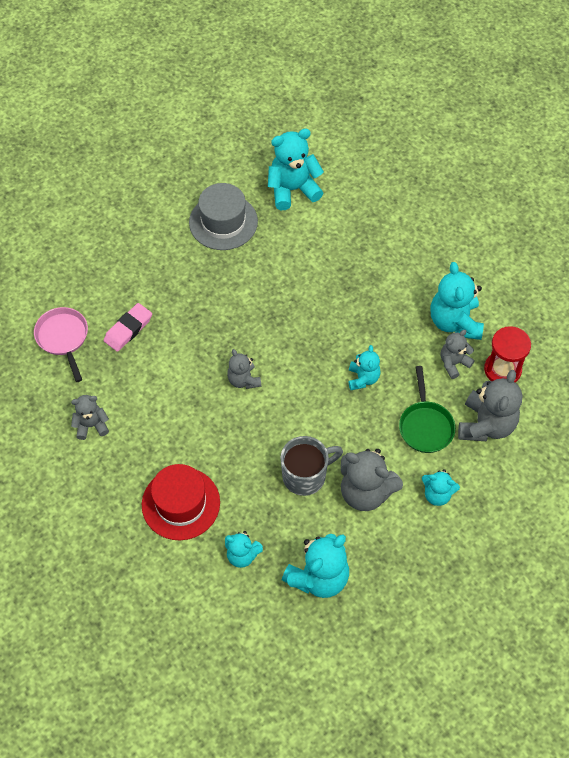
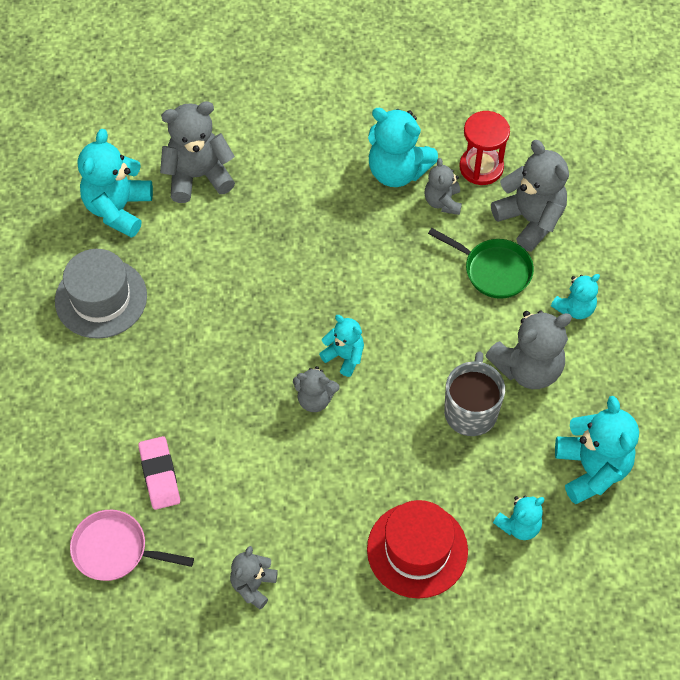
camera: 55 degrees left, 0 degrees up
(352, 215) = (198, 176): none -> grey teddy bear
(363, 378) = (399, 289): turquoise teddy bear -> turquoise teddy bear (344, 356)

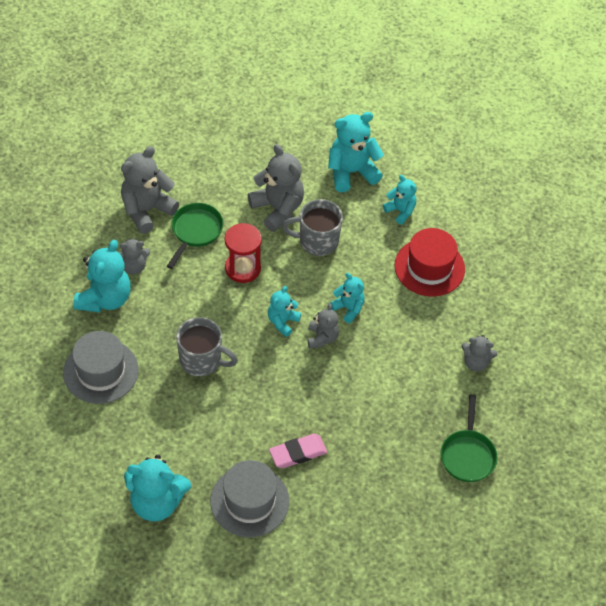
camera: 100 degrees left, 5 degrees down
(115, 550) = (467, 455): pink pan -> green pan
(160, 475) = (402, 434): pink eraser -> pink eraser (298, 453)
(198, 176) = (118, 444): grey teddy bear -> none
(296, 163) = (101, 371): none -> grey hat
(298, 264) = (202, 360): none -> grey mug
(481, 167) = (98, 242): red hourglass -> red hourglass (243, 268)
(574, 308) = (224, 182): turquoise teddy bear -> turquoise teddy bear (348, 308)

